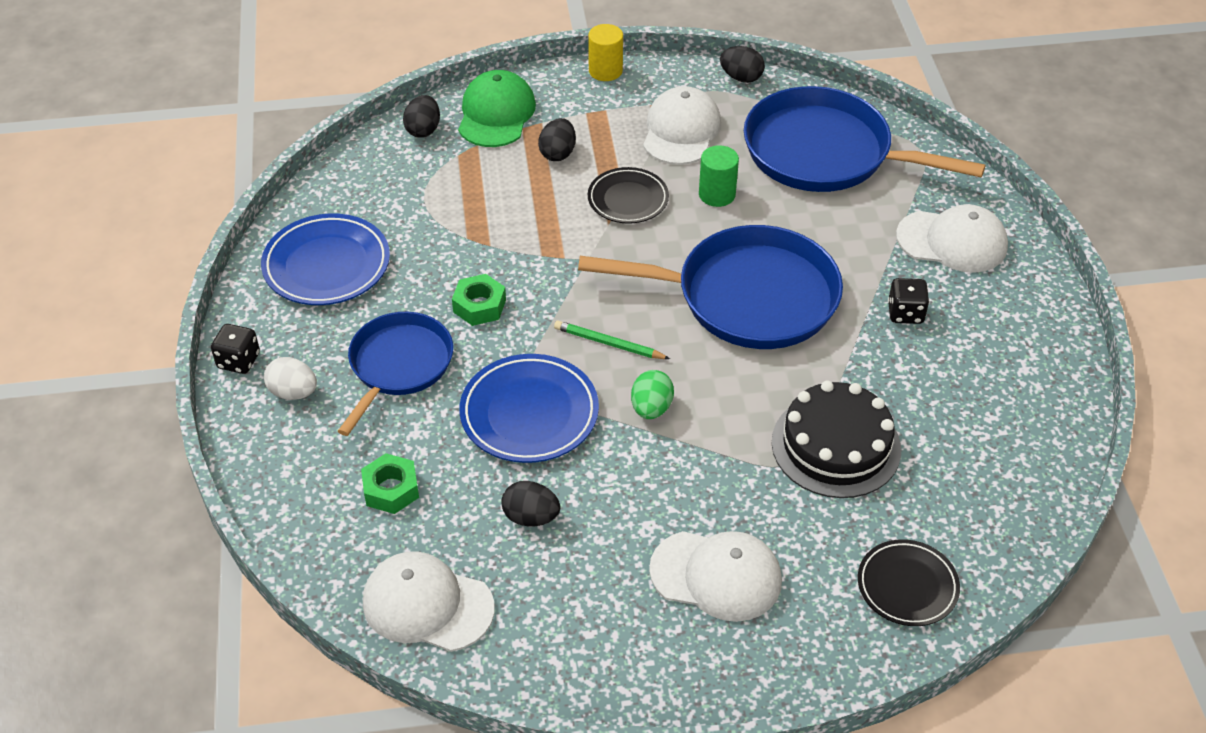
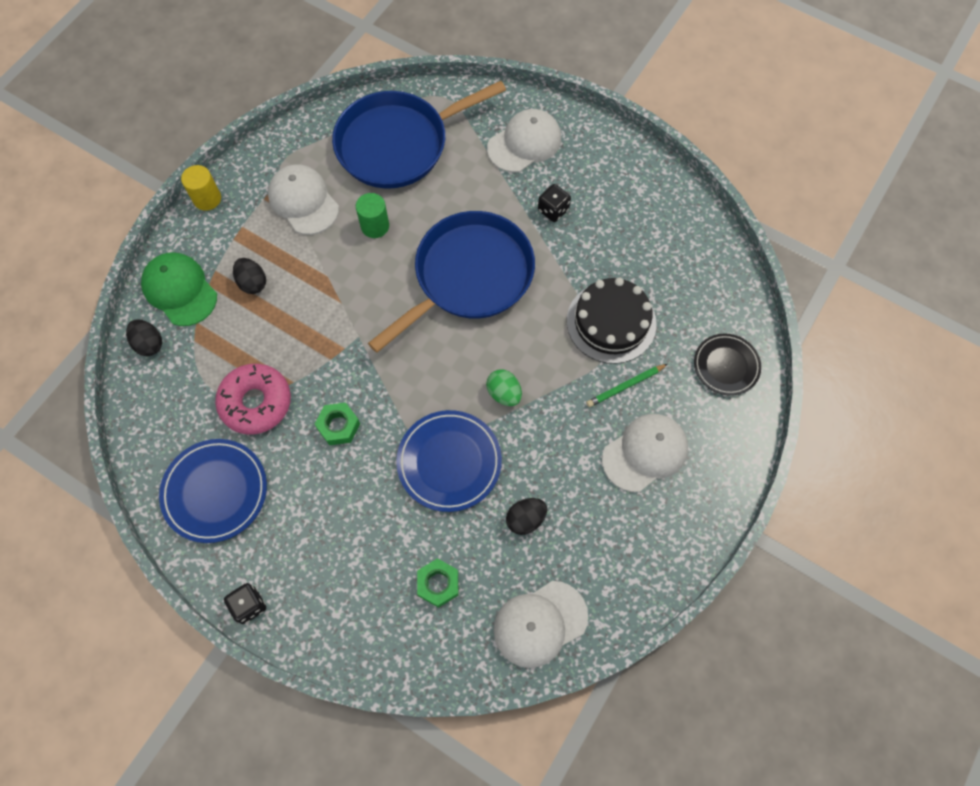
camera: 50 degrees left, 20 degrees up
(293, 392) = (308, 589): white egg -> none
(399, 365) = (344, 509): blue pan -> none
(442, 234) = (256, 402): none -> pink donut
(608, 343) = (435, 377): green pencil -> green pencil (625, 386)
(628, 199) = (331, 276): black plate -> none
(741, 77) = (292, 133): black egg -> none

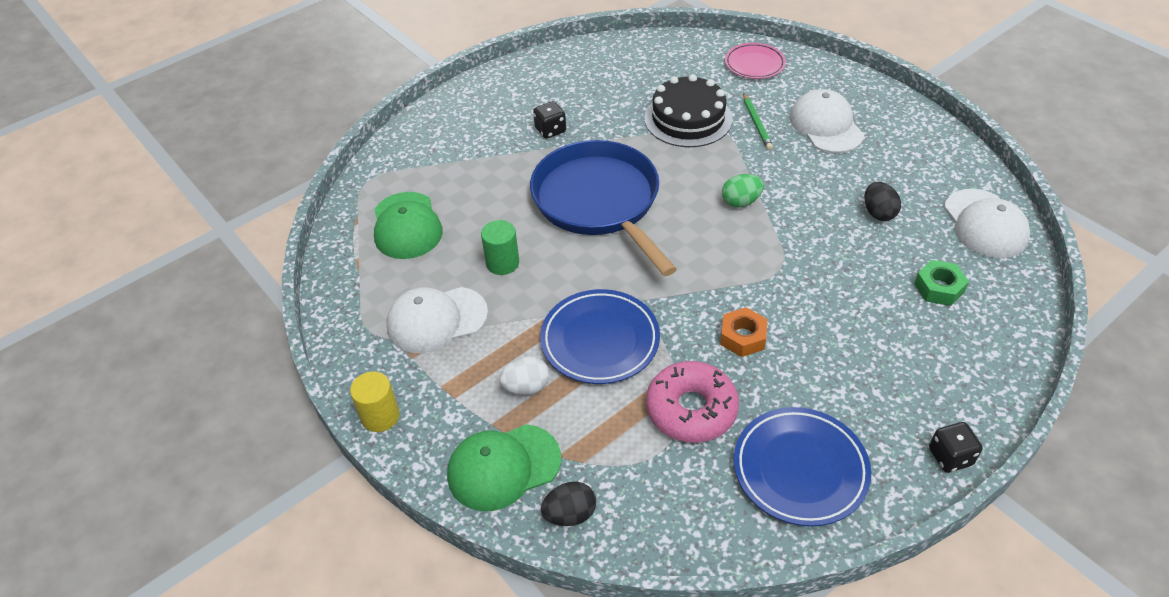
camera: 70 degrees left, 20 degrees down
(252, 283) = (526, 387): black egg -> white egg
(338, 426) = (743, 337): green nut -> orange nut
(397, 144) = (406, 226): blue pan -> green cap
(449, 462) = (806, 255): blue plate -> blue plate (600, 340)
(524, 143) = (462, 134): white cap -> none
(726, 366) = (754, 64): black plate -> pink plate

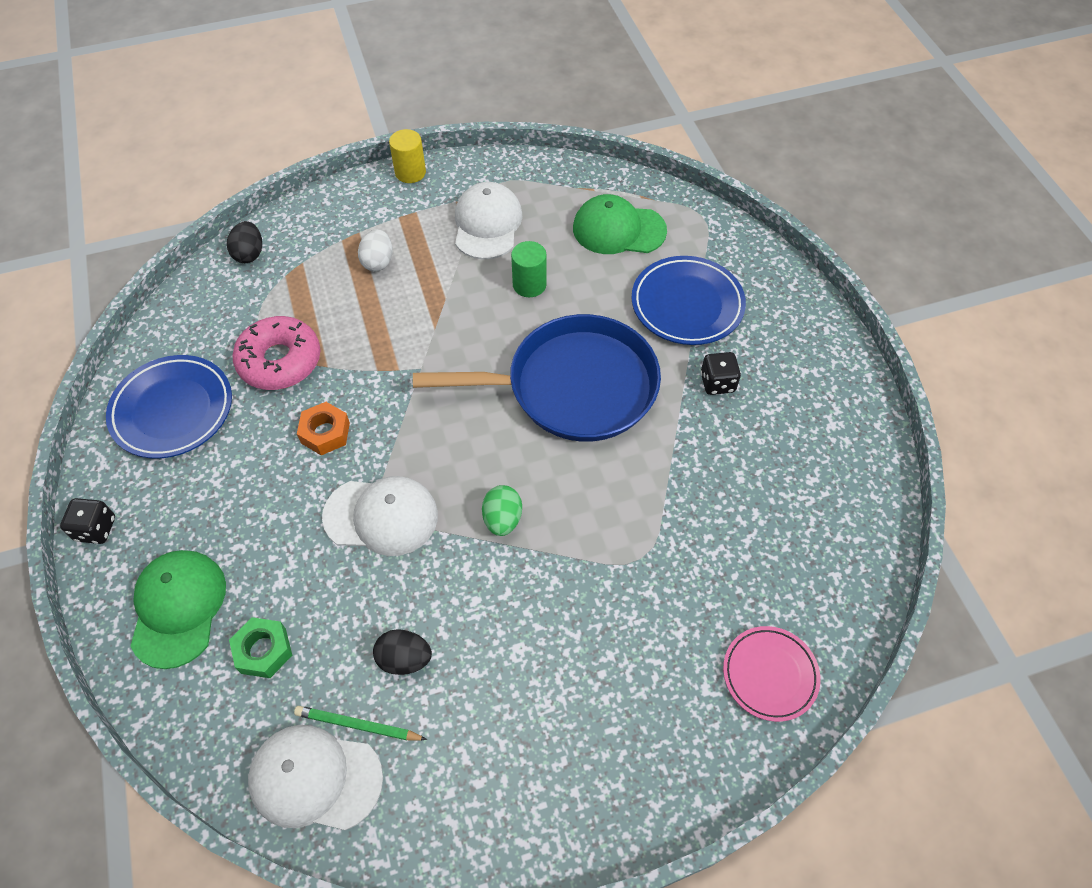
camera: 110 degrees right, 10 degrees up
(503, 467) = (315, 229): green cap -> green cap (178, 608)
(600, 340) = (393, 325): blue plate -> blue plate (687, 304)
(688, 119) = (679, 532): black cake -> none
(757, 124) = (634, 608): green pencil -> green pencil (358, 725)
(826, 126) = (591, 694): white cap -> white cap (381, 516)

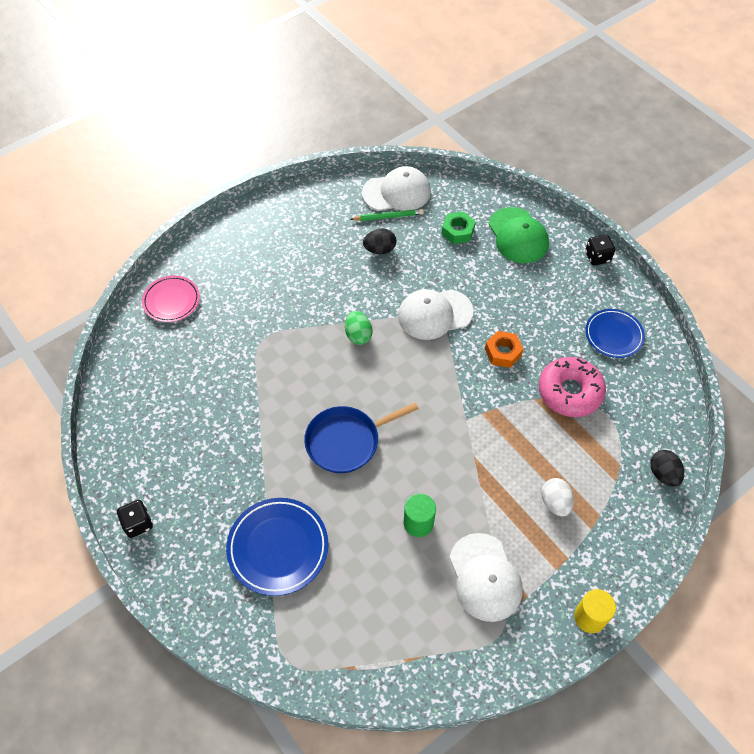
camera: 160 degrees right, 0 degrees up
(173, 410) = (613, 335): blue plate -> blue plate, size x0.67
(574, 387) = (346, 441): blue pan -> blue pan, size x0.63
(618, 229) = (363, 614): green cap -> none
(717, 383) = (237, 480): black dice -> black dice (138, 523)

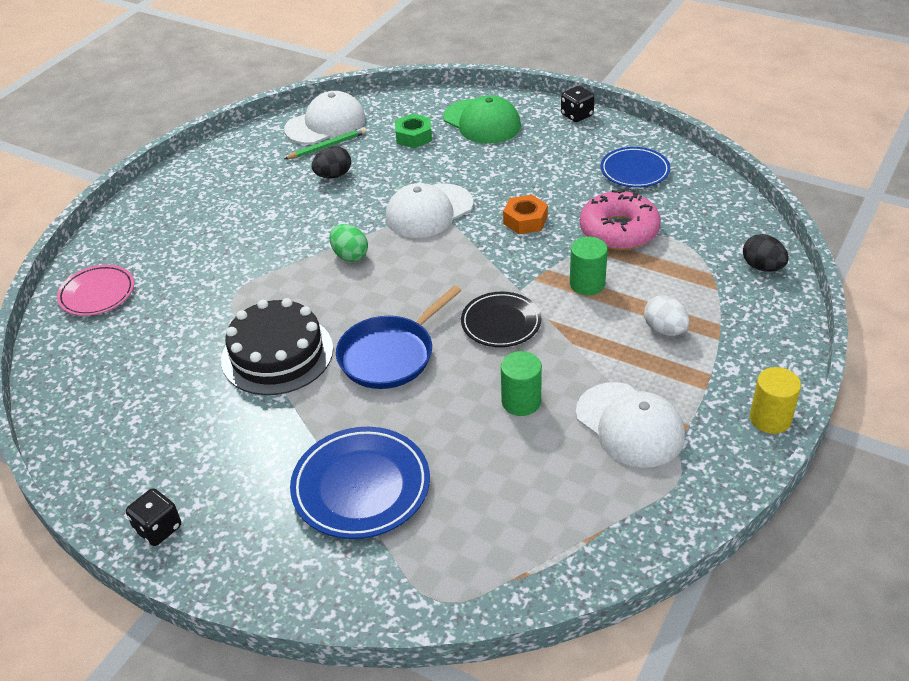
camera: 20 degrees left, 15 degrees down
(270, 407) = (277, 354): none -> black cake
(437, 445) = (501, 323): none -> black plate
(519, 434) = (587, 284): none -> green cylinder

